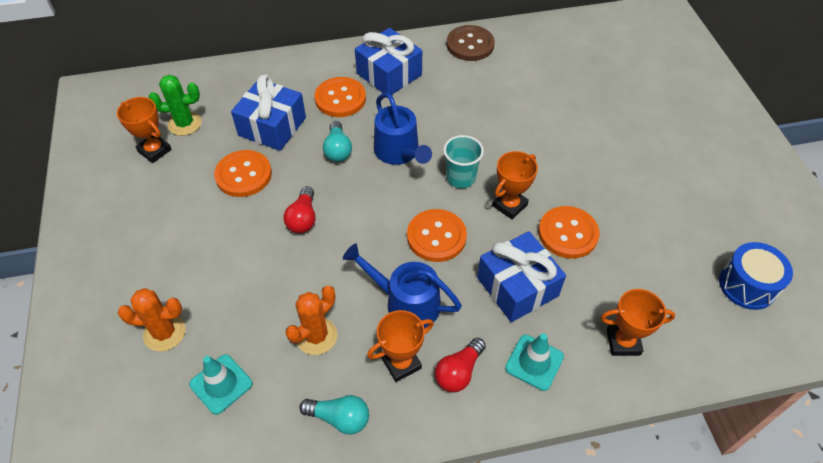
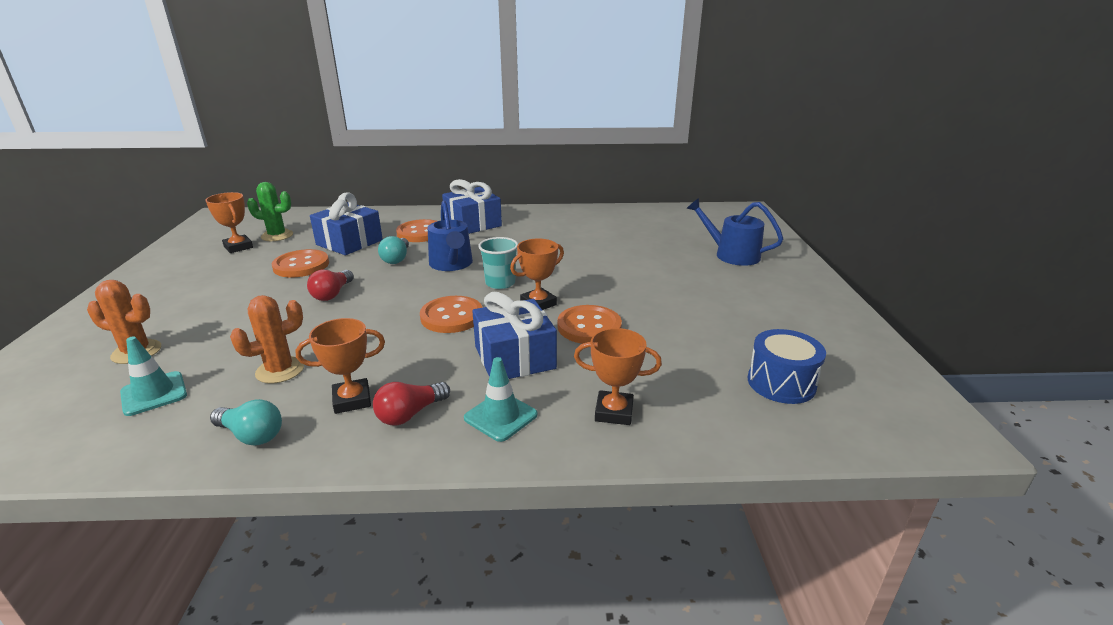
camera: 10 degrees right, 25 degrees down
(406, 303) = (390, 357): blue watering can -> blue watering can (732, 255)
(470, 45) = (555, 214): brown button -> none

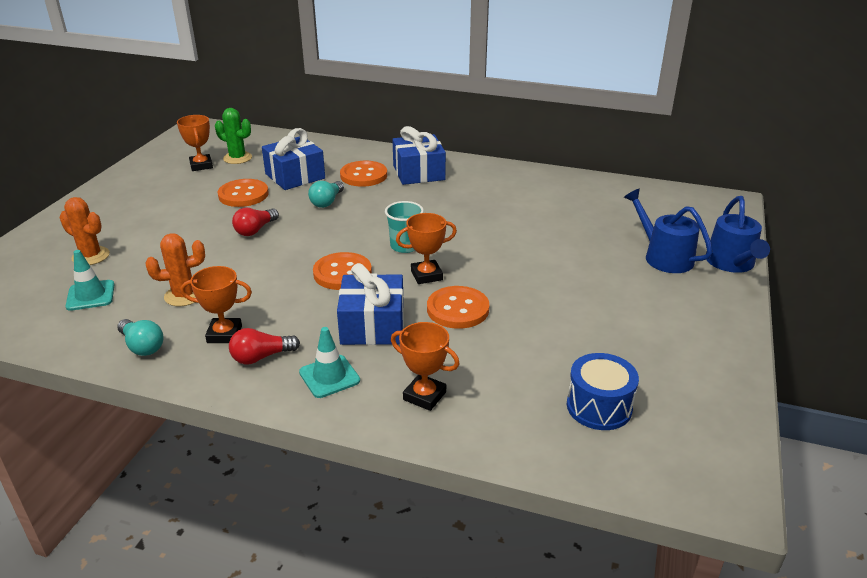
camera: 20 degrees right, 5 degrees up
(451, 264) = (373, 217): blue watering can -> blue watering can (731, 263)

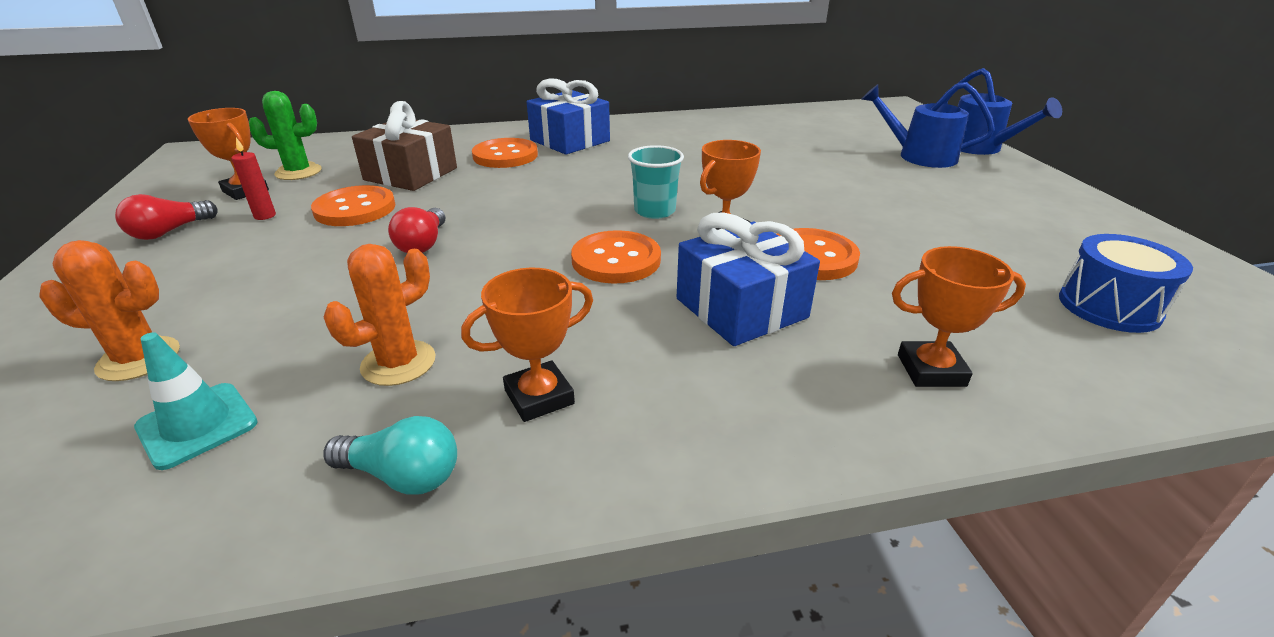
camera: 30 degrees left, 0 degrees up
(197, 187) = (265, 216): none -> red candle
(261, 357) = (642, 408): red light bulb -> red light bulb (169, 232)
(295, 176) = (411, 174): blue gift -> brown gift
(327, 202) = (491, 190): turquoise light bulb -> none
(329, 376) = (779, 396): turquoise traffic cone -> none

